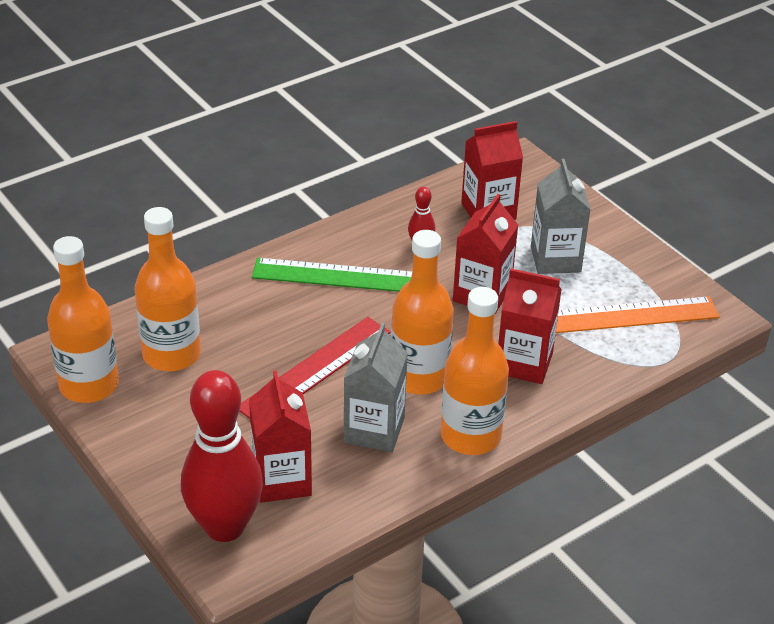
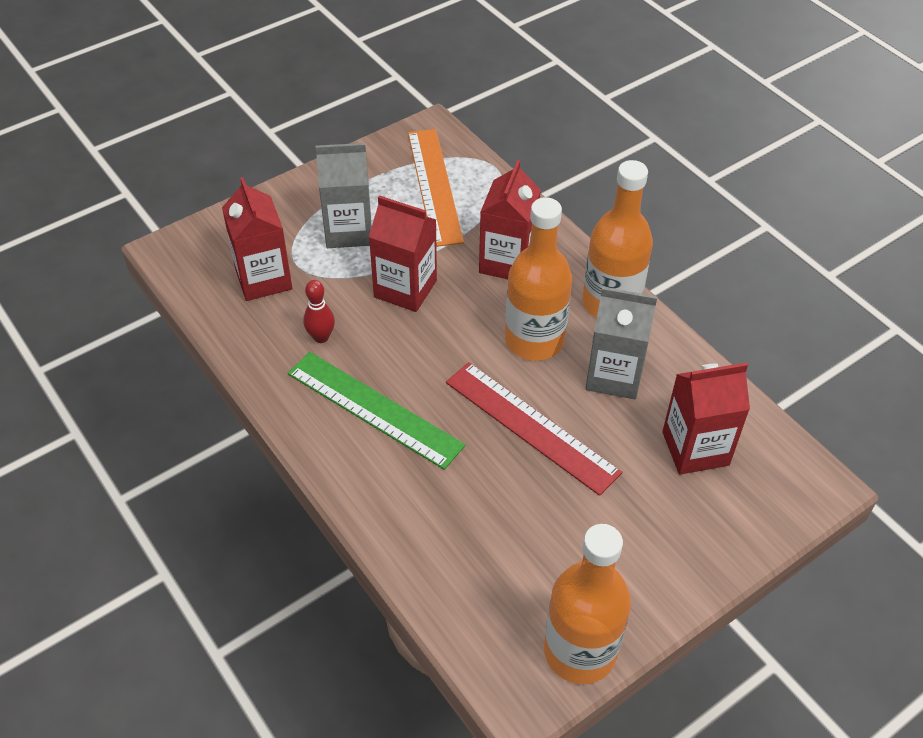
camera: 90 degrees left, 10 degrees up
(171, 354) = (518, 567): orange bottle -> none
(225, 527) = (767, 493): red bowling pin -> none
(339, 276) = (374, 409): green ruler -> green ruler turned 60 degrees counterclockwise

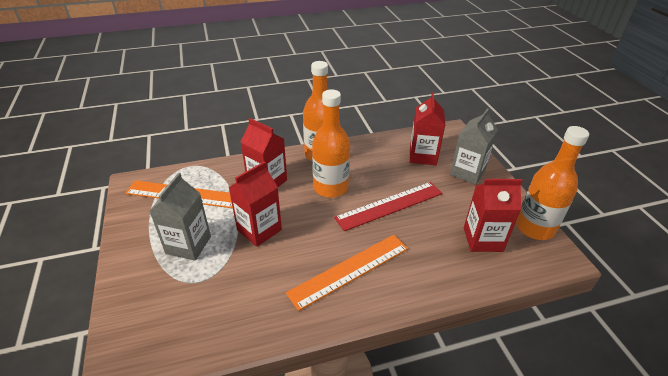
camera: 70 degrees left, 10 degrees down
(263, 279) = (198, 305): red carton -> red carton (483, 239)
(321, 337) = (275, 283): red bowling pin -> none
(374, 409) = (349, 270): green ruler -> orange ruler
(614, 375) = (368, 167): grey carton -> grey carton (467, 172)

